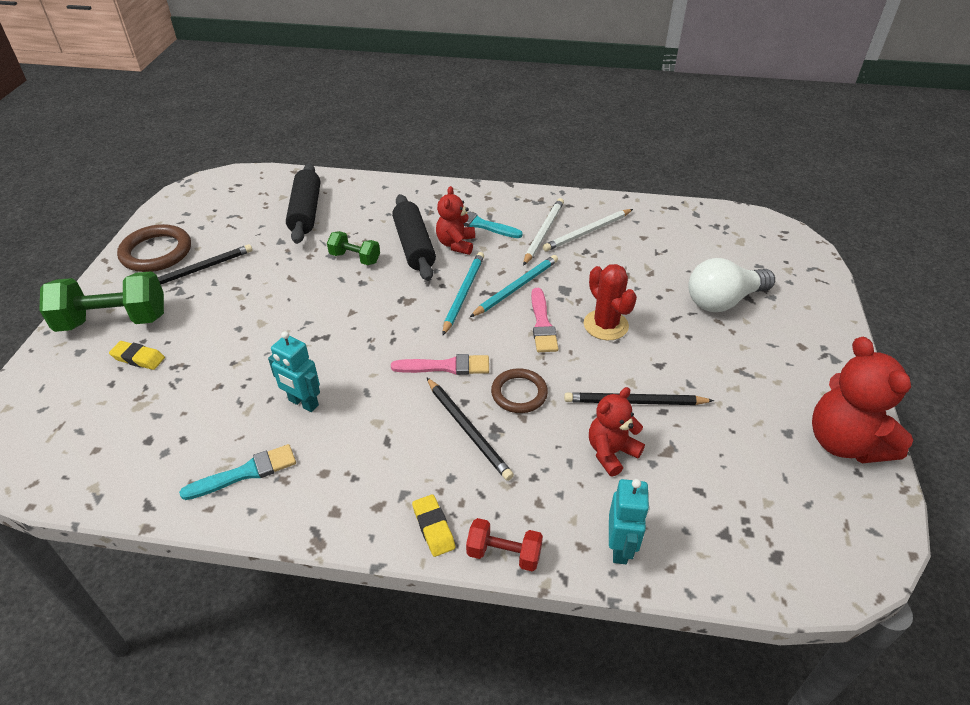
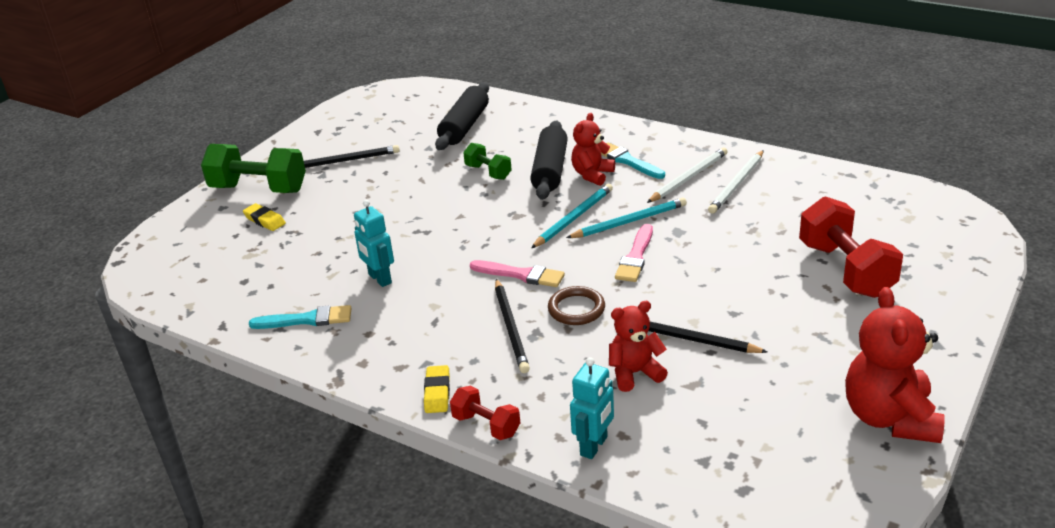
camera: 25 degrees right, 10 degrees down
(156, 252) = (318, 141): brown ring -> none
(588, 232) = (737, 184): white pencil -> white pencil turned 45 degrees counterclockwise
(605, 325) = (700, 269): red cactus -> none
(723, 301) = (846, 270): white light bulb -> red dumbbell

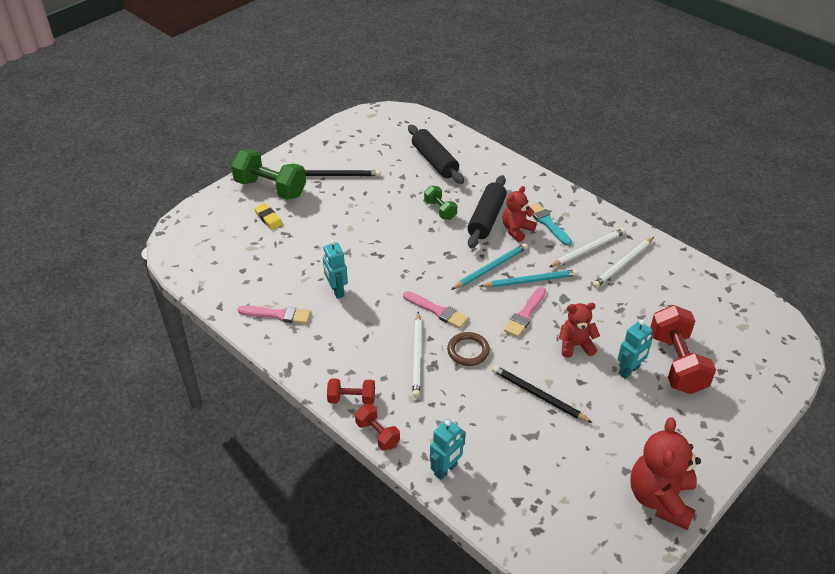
camera: 10 degrees right, 10 degrees up
(306, 320) = (278, 315): turquoise brush -> pink brush
(437, 393) = (351, 399): yellow eraser -> red dumbbell
(464, 126) = (434, 161): black rolling pin -> black rolling pin turned 60 degrees counterclockwise
(511, 327) = (417, 356): black pencil -> white pencil
(635, 373) = (492, 416): red teddy bear -> red teddy bear (575, 345)
(790, 289) = (629, 371): none -> turquoise robot

